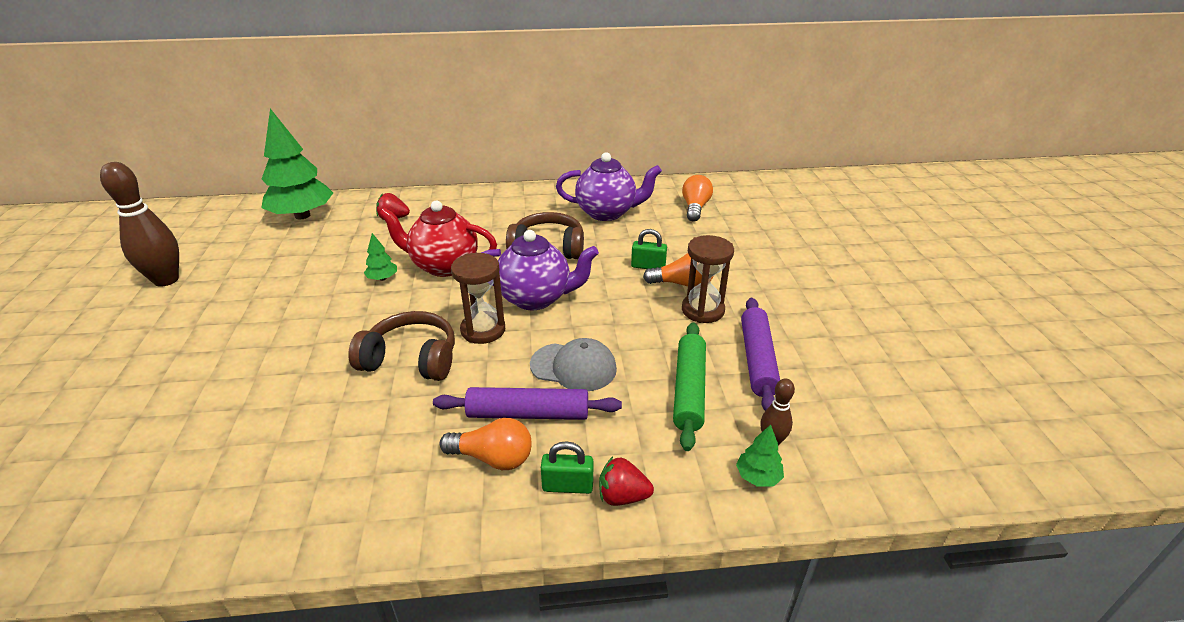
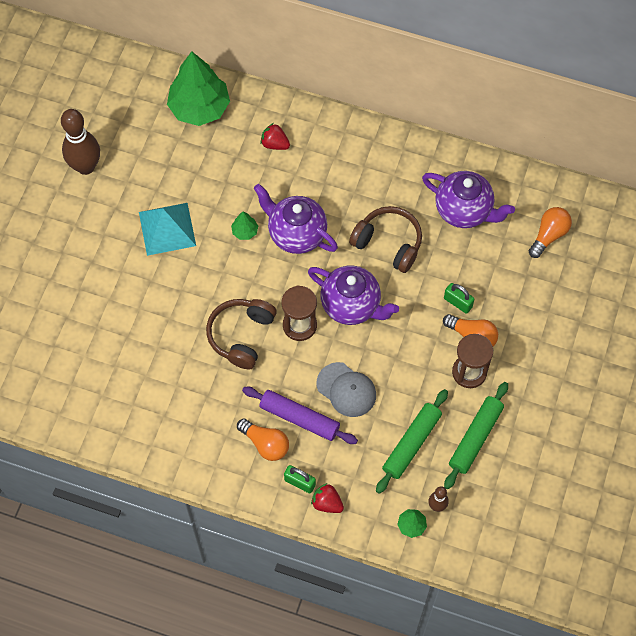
camera: 25 degrees right, 30 degrees up
(283, 299) = (167, 228): none -> turquoise pyramid
(411, 359) = (241, 335): brown headphones -> brown headphones turned 105 degrees counterclockwise
(444, 266) = (296, 234): red teapot -> purple teapot
(757, 360) = (475, 438): purple rolling pin -> green rolling pin

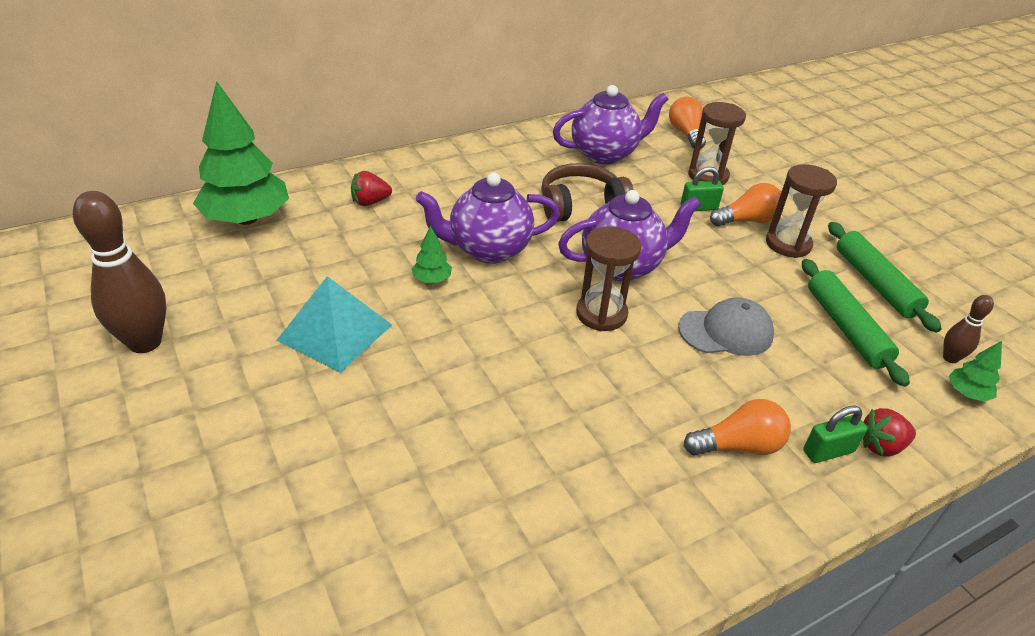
camera: 50 degrees left, 25 degrees down
(241, 335) = (558, 366): brown headphones -> none
(299, 418) = (728, 391): purple rolling pin -> none
(504, 283) = (708, 176): none -> brown hourglass

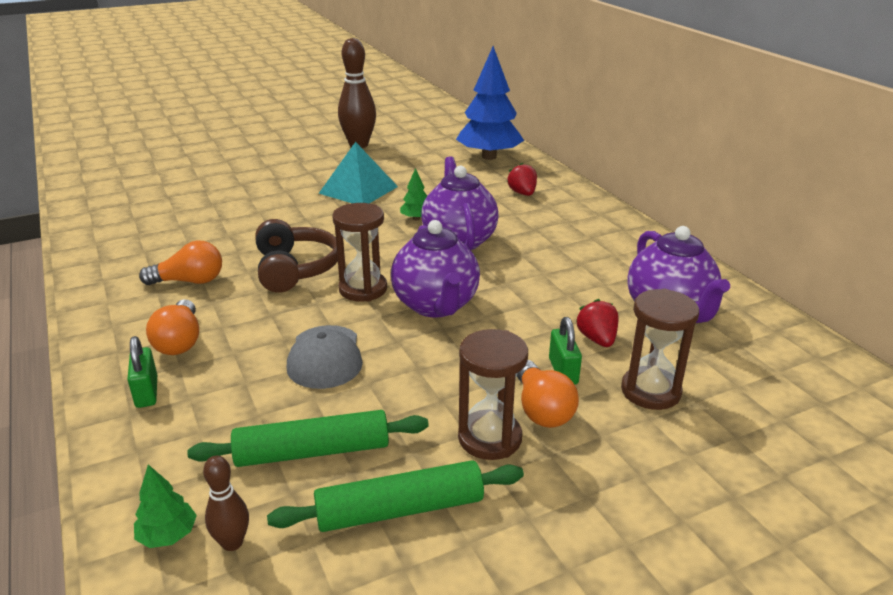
camera: 95 degrees right, 10 degrees down
(247, 219) = (489, 157): green tree -> blue tree
(581, 206) = (543, 289): brown headphones -> brown headphones (295, 269)
(686, 134) = (772, 387): orange light bulb -> orange light bulb (189, 281)
(881, 446) = (134, 430): red strawberry -> red strawberry (597, 339)

